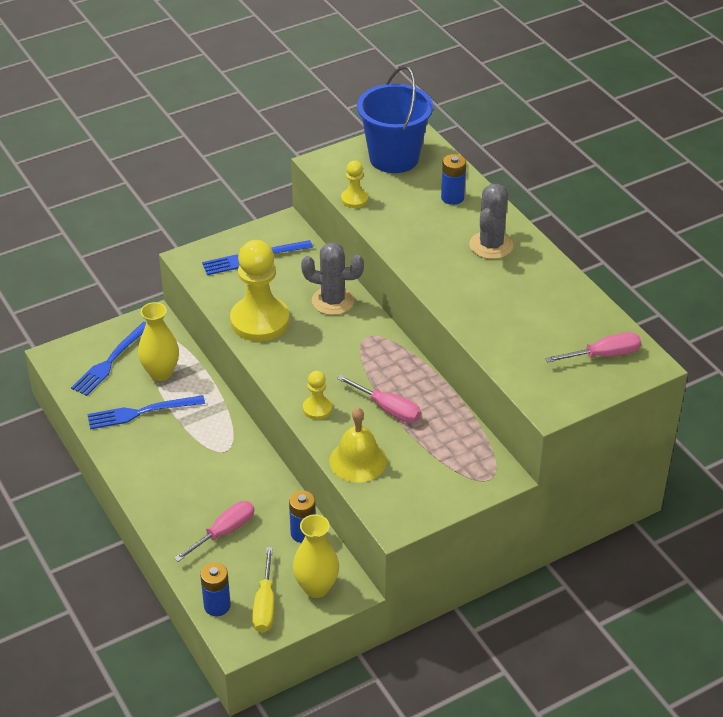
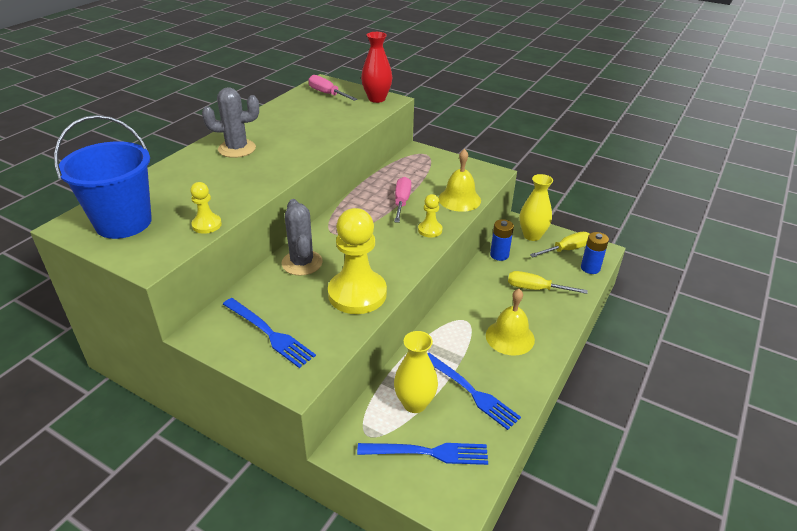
camera: 120 degrees left, 5 degrees down
(177, 471) = (510, 337): none -> yellow bell
(224, 532) = (536, 289): pink screwdriver -> yellow screwdriver
(452, 197) = (178, 178): blue battery -> none
(560, 396) = (376, 99): none -> red vase

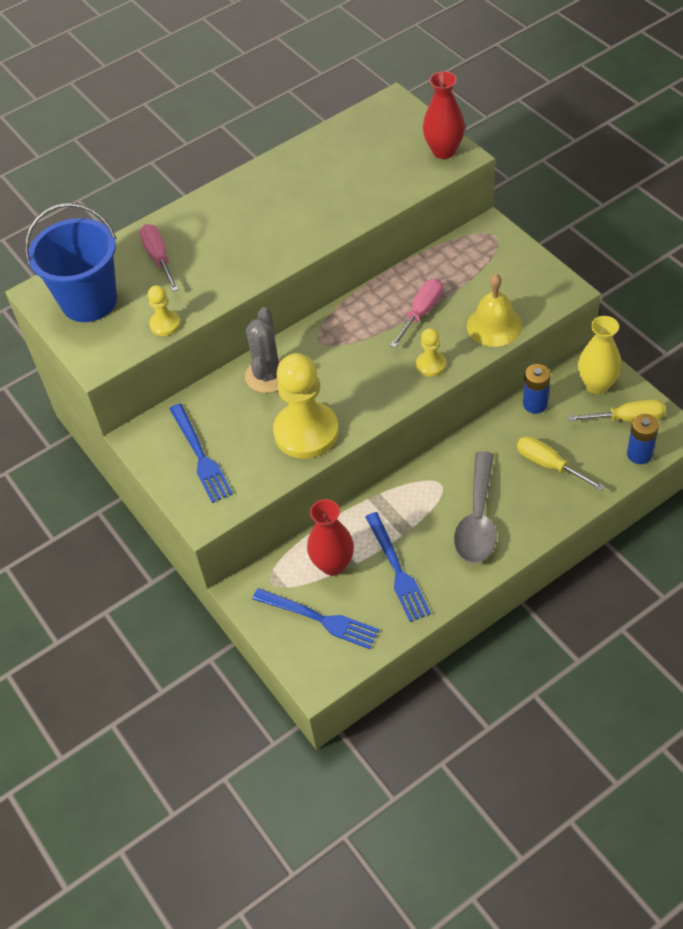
camera: 30 degrees right, 15 degrees up
(237, 149) = (237, 212): grey cactus -> none
(327, 94) = (386, 129): pink screwdriver -> pink screwdriver (159, 258)
(414, 403) = (333, 564): yellow vase -> red vase
(510, 337) = (477, 519): yellow bell -> grey spoon

